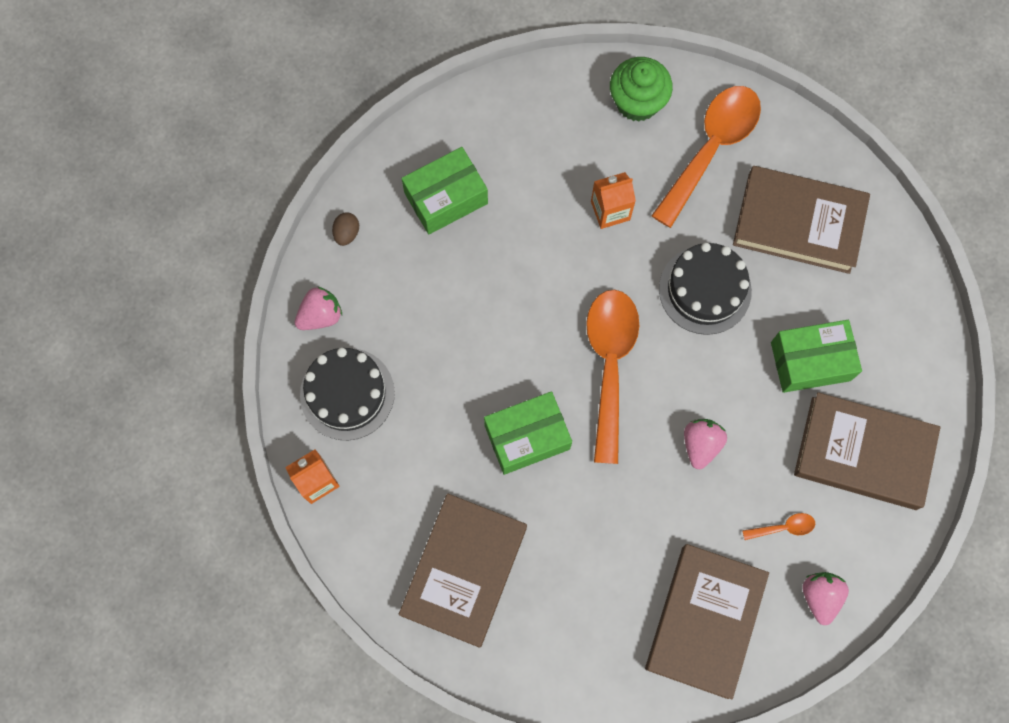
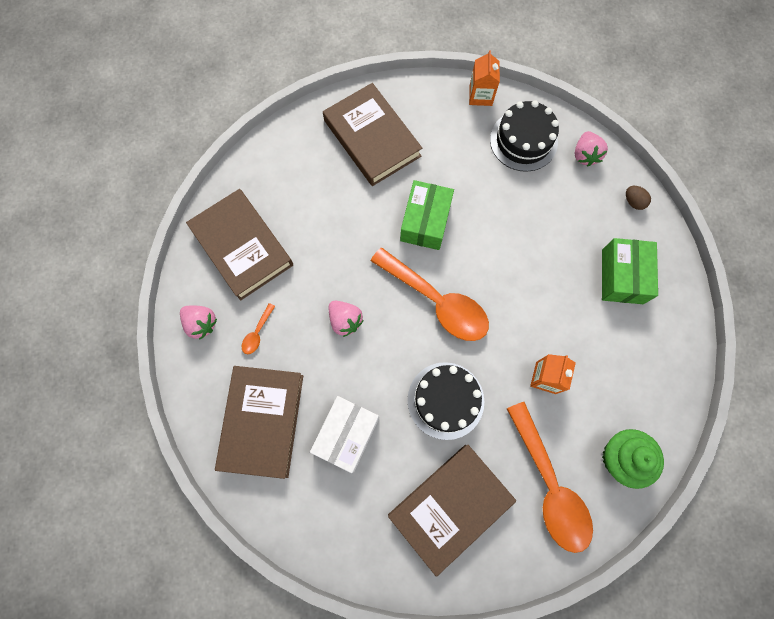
camera: 125 degrees right, 0 degrees up
(810, 361) = (347, 435): green box -> white box
(863, 453) = (262, 421): brown book -> brown book turned 45 degrees counterclockwise

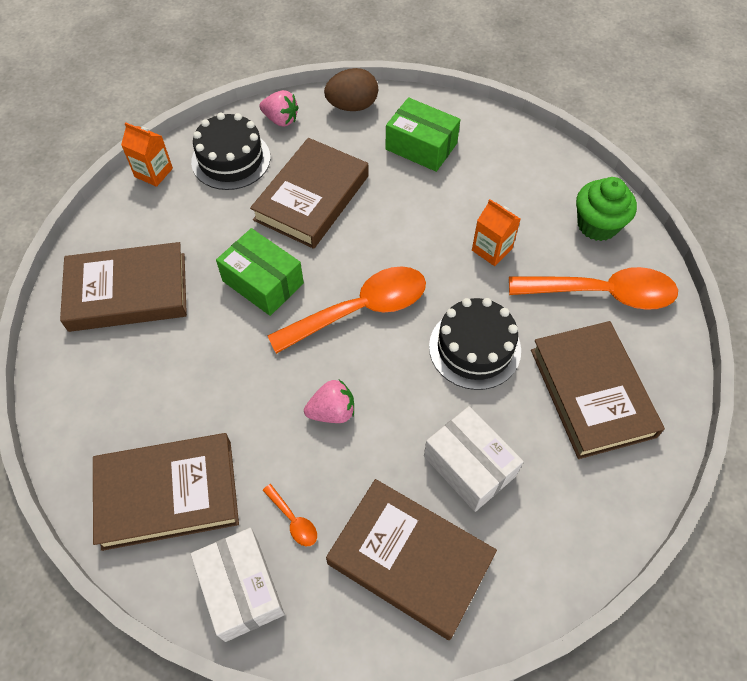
camera: 65 degrees left, 15 degrees down
(201, 323) = (241, 589): pink strawberry -> white box
(520, 217) = (312, 198): none -> brown book
(633, 202) = (352, 106): brown egg -> brown egg, size x1.88

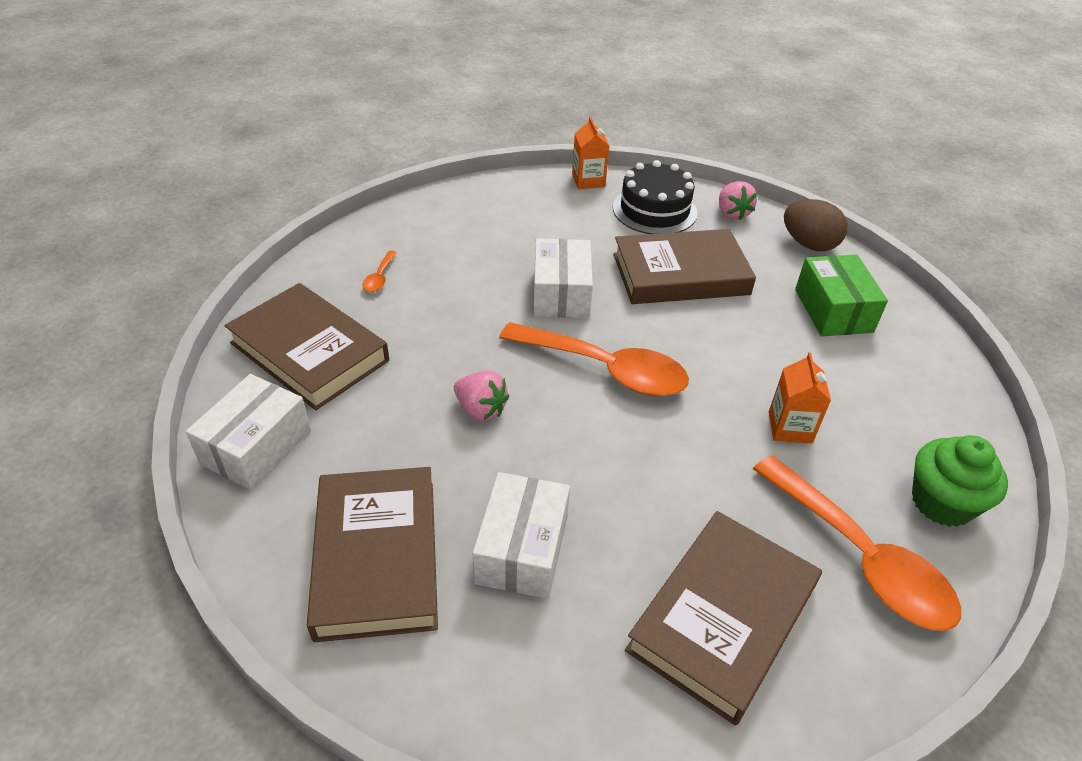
camera: 50 degrees right, 15 degrees down
(128, 292) = (467, 229): brown book -> none
(263, 282) = (561, 293): green box -> white box
(293, 520) = (349, 445): orange spoon -> orange spoon (379, 277)
(474, 348) = (660, 478): black cake -> none

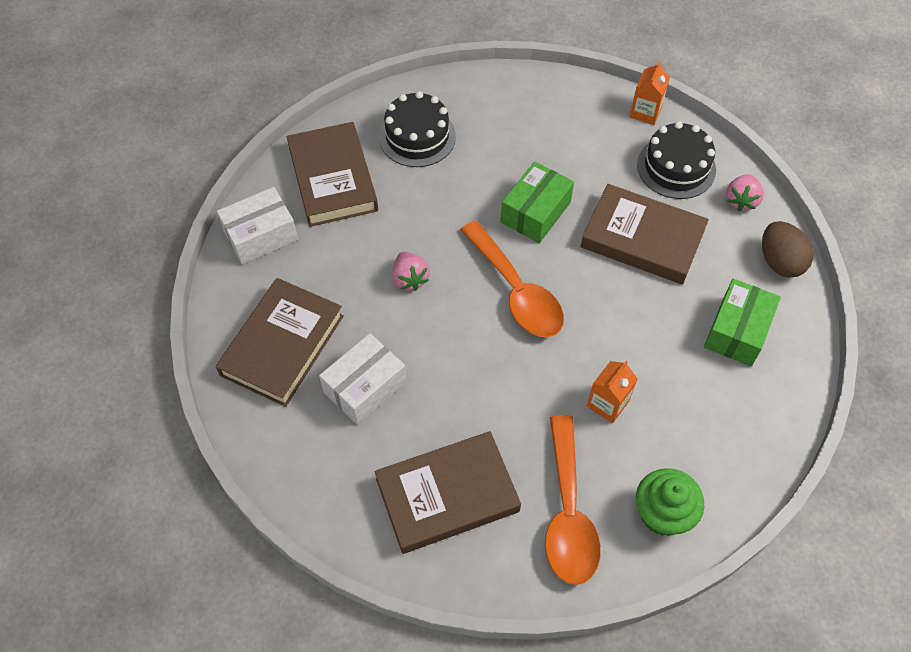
camera: 35 degrees right, 15 degrees up
(379, 277) = (417, 136): orange spoon -> black cake
(561, 293) = (535, 212): white box -> green box

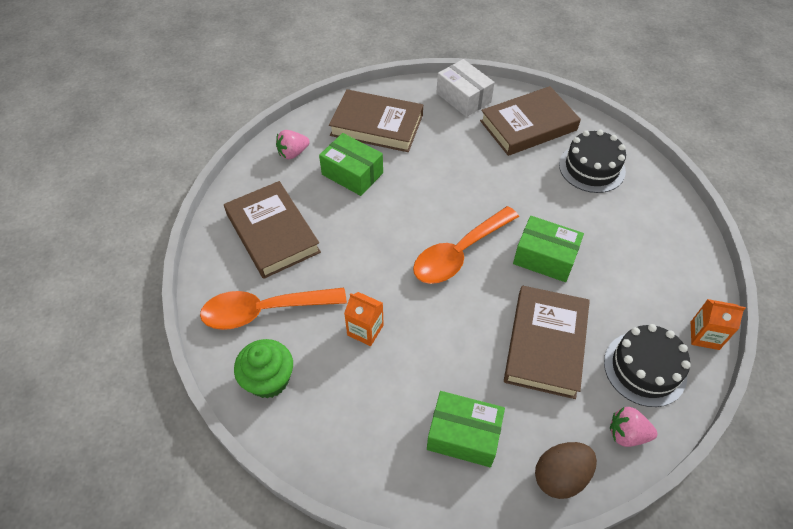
camera: 80 degrees right, 5 degrees down
(365, 387) = (352, 174): white box -> green box
(410, 279) = (451, 184): pink strawberry -> pink strawberry (293, 153)

